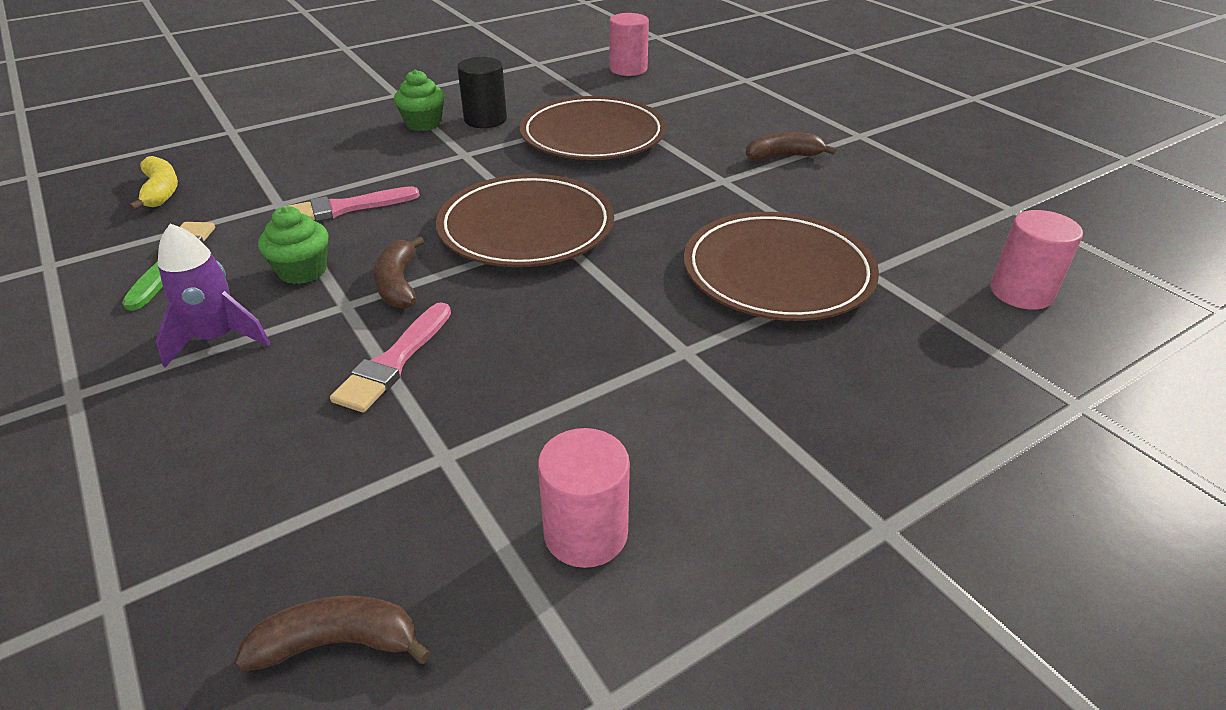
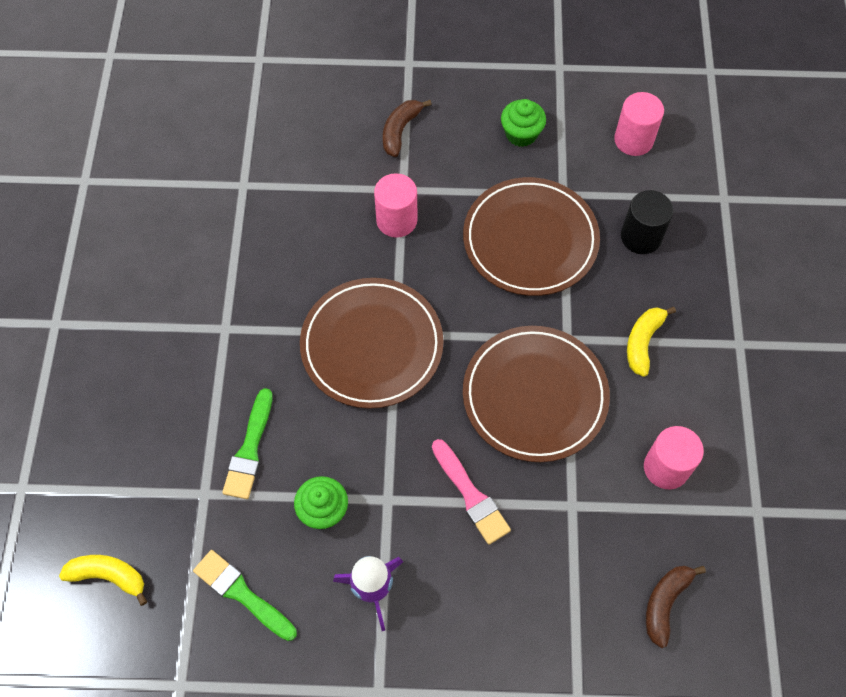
camera: 55 degrees left, 25 degrees up
(345, 208) = (250, 449): pink brush -> green brush
(398, 284) = (385, 457): brown banana -> none
(423, 123) = (140, 331): green cupcake -> green cupcake (521, 134)
(485, 120) = (173, 282): black cylinder -> black cylinder (641, 237)
(593, 135) = (267, 224): brown plate -> brown plate (535, 396)
(628, 69) = (164, 123): pink cylinder -> pink cylinder (396, 220)
(759, 420) = (643, 342): none -> yellow banana

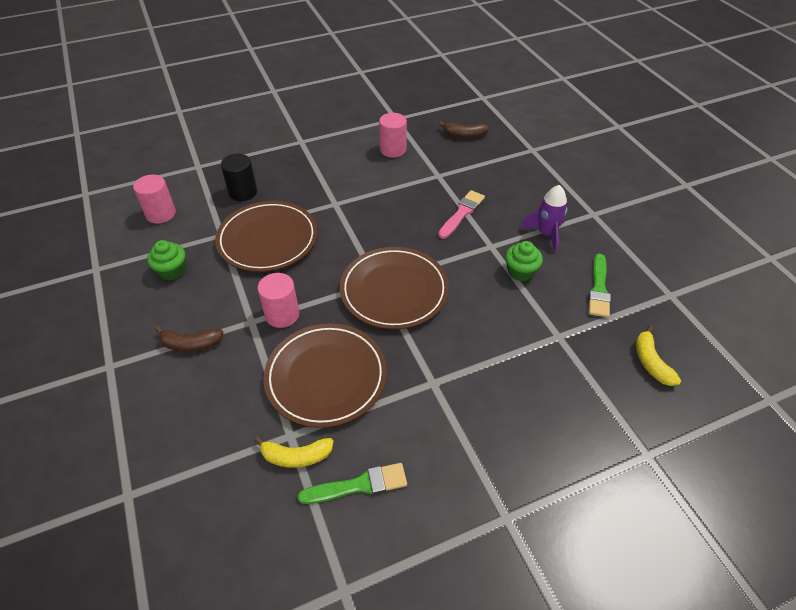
camera: 115 degrees left, 15 degrees down
(250, 449) = (511, 325): green brush -> green brush (358, 485)
(535, 396) = (382, 206): brown plate -> brown plate (326, 377)
(643, 342) = (320, 174): yellow banana -> yellow banana (296, 456)

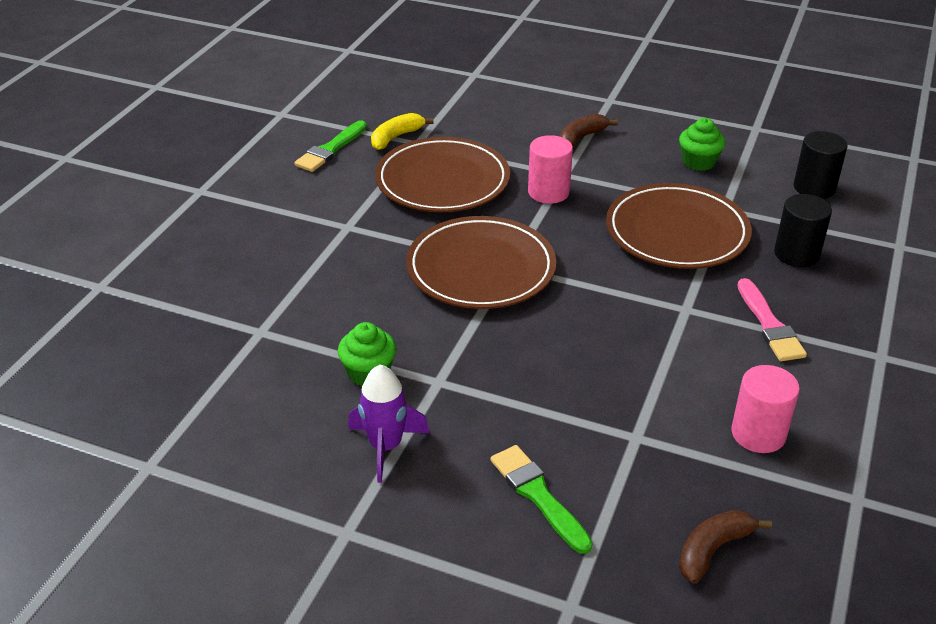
camera: 135 degrees right, 10 degrees down
(161, 214) = (814, 188): pink cylinder -> black cylinder
(461, 213) = (527, 400): pink brush -> pink brush (769, 324)
(599, 289) = (252, 413): green brush -> green brush (538, 495)
(651, 362) = (135, 366): yellow banana -> none

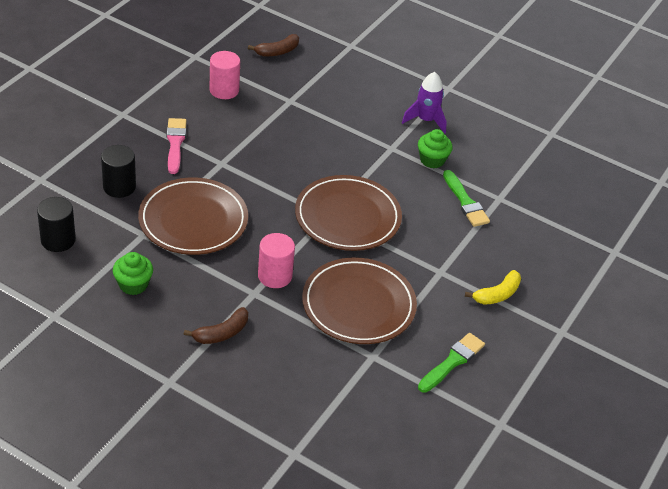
camera: 175 degrees left, 5 degrees up
(396, 137) = (391, 367): yellow banana -> yellow banana (497, 294)
(538, 495) = (351, 85): green brush -> green brush (465, 201)

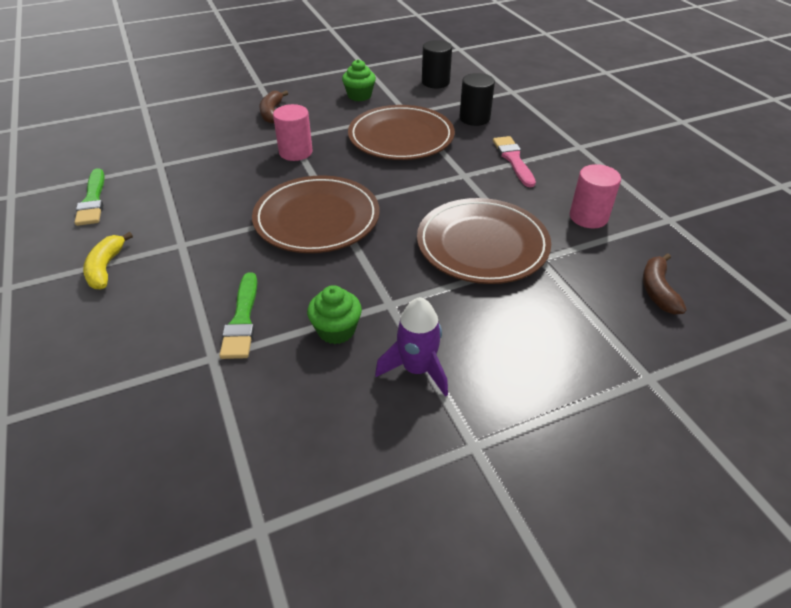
camera: 130 degrees right, 0 degrees up
(175, 143) = (513, 160): pink brush -> pink brush turned 135 degrees counterclockwise
(358, 305) = (213, 179): brown plate -> brown plate (482, 245)
(465, 201) = (242, 320): green brush -> green brush turned 105 degrees counterclockwise

